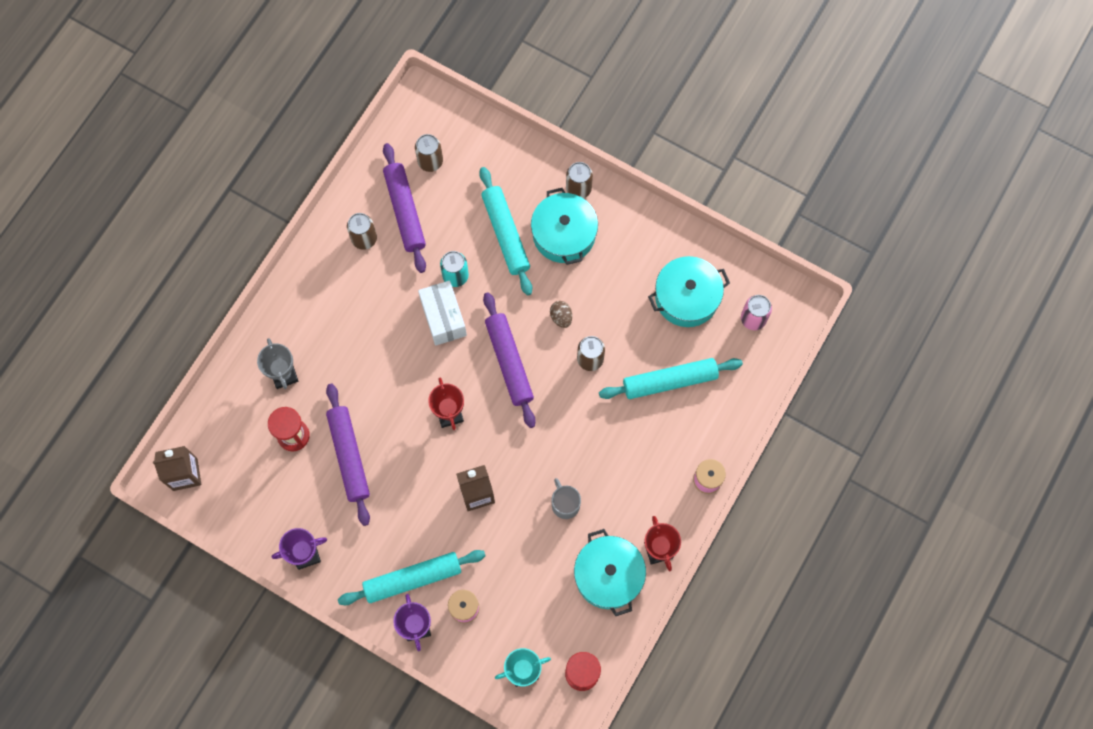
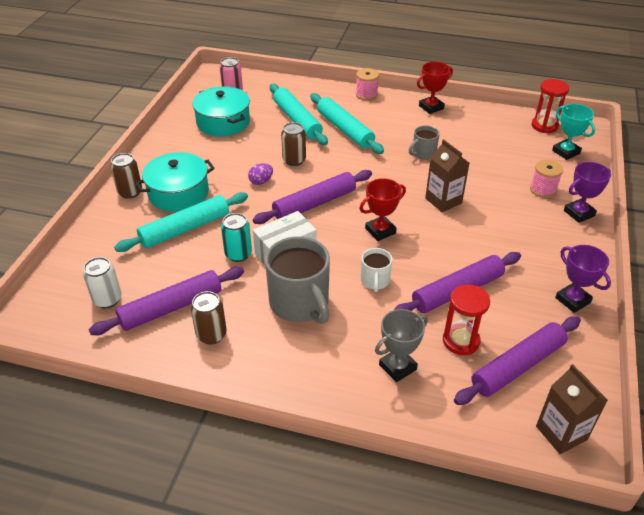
camera: 105 degrees left, 30 degrees down
(254, 471) = (517, 366): none -> purple rolling pin
(376, 316) = (300, 304): none -> grey mug
(384, 387) = (375, 281): none -> white mug
(413, 578) = (541, 224): turquoise rolling pin -> turquoise rolling pin (344, 129)
(430, 161) = (107, 299): brown can -> white can
(561, 317) = (261, 181): brown egg -> purple egg
(608, 575) = (465, 125): turquoise pot -> none

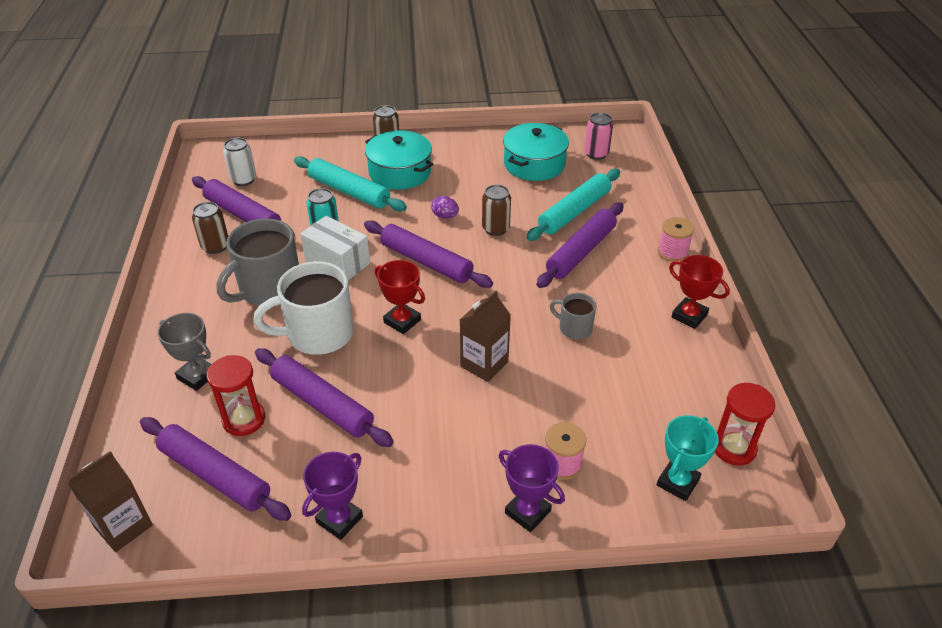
camera: 70 degrees right, 0 degrees up
(344, 129) = (581, 251): turquoise rolling pin -> purple rolling pin
(375, 281) = (318, 334): white mug -> white mug, size x1.96

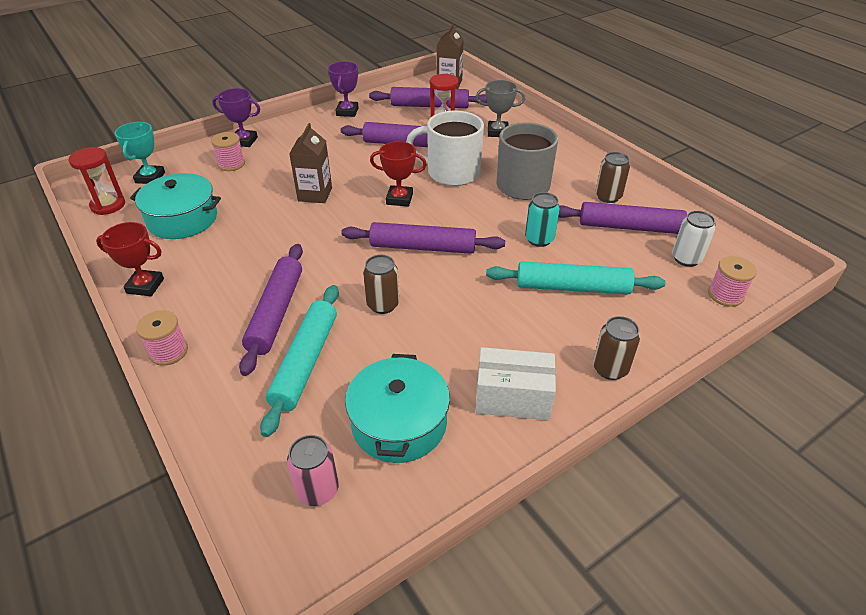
camera: 150 degrees right, 0 degrees up
(259, 153) = (725, 295): none -> pink spool
(318, 334) = (451, 172): white mug -> white mug turned 120 degrees counterclockwise
(337, 262) = (497, 220): white box -> white box (512, 398)
(400, 172) = (550, 334): turquoise pot -> turquoise pot (182, 219)
(445, 216) = (447, 298): purple egg -> none
(574, 328) = (254, 240): grey mug -> none

